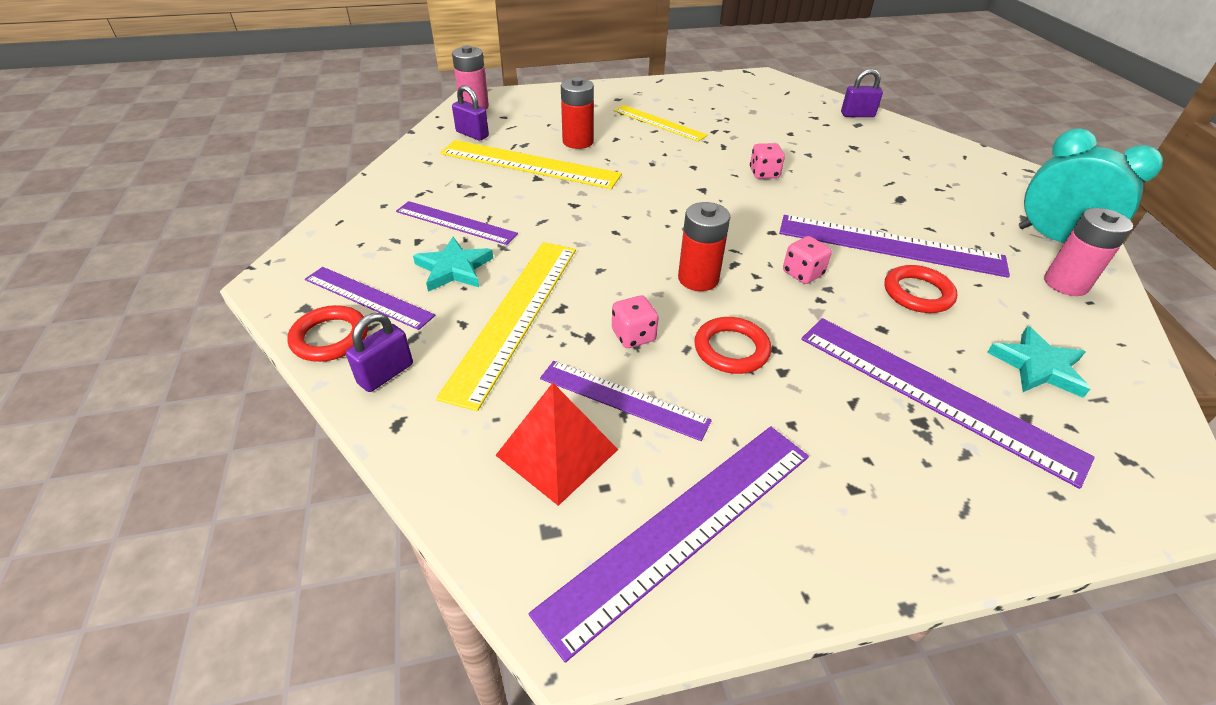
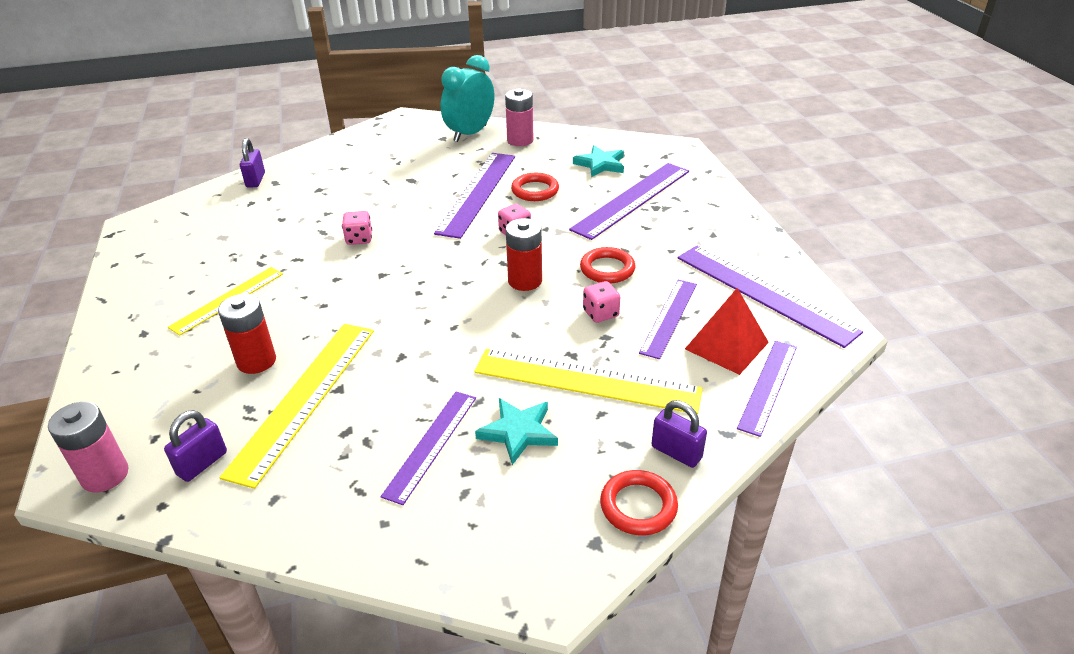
camera: 90 degrees left, 5 degrees down
(368, 297) = (571, 491): purple ruler -> purple ruler (767, 386)

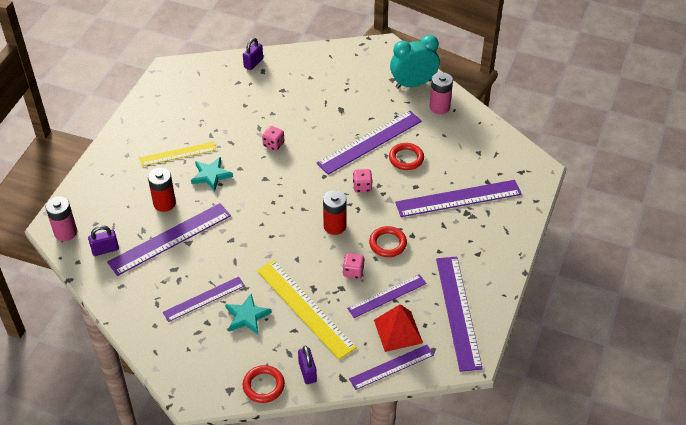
camera: 35 degrees right, 10 degrees up
(304, 398) = (170, 238): yellow ruler -> purple ruler
(600, 164) = (470, 157): turquoise star -> turquoise star (211, 175)

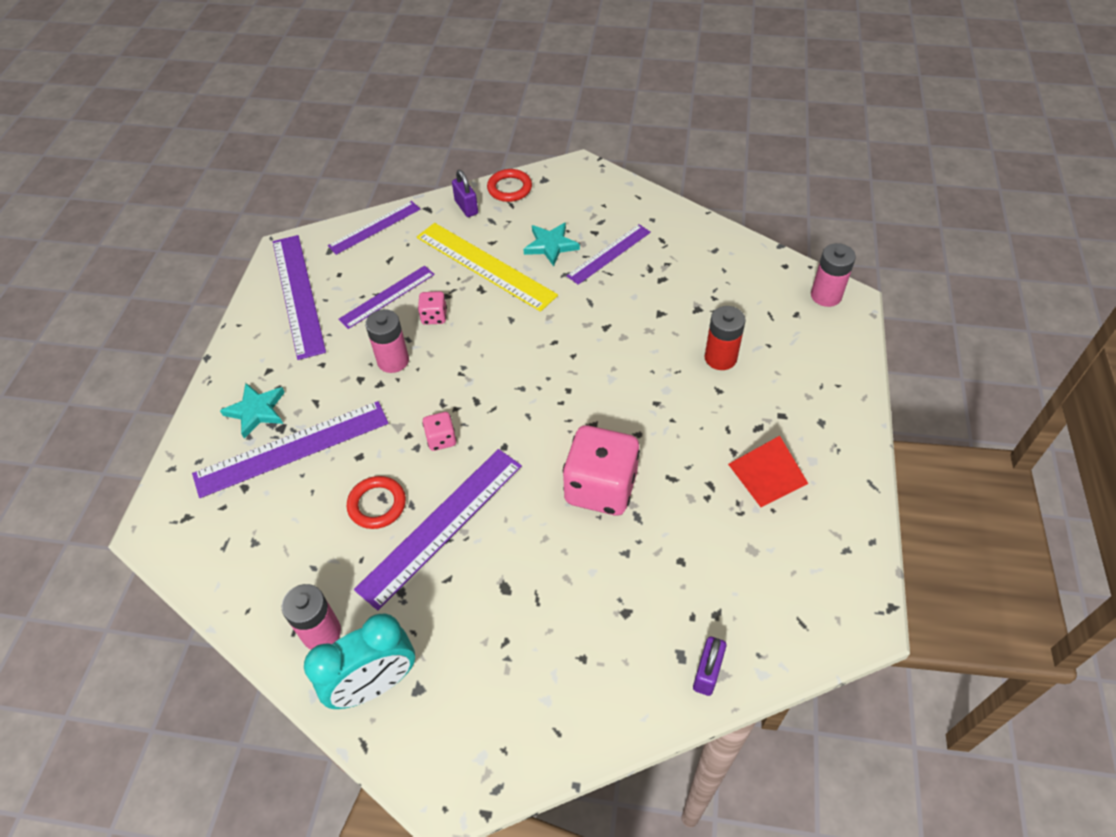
camera: 170 degrees right, 5 degrees up
(105, 250) = (760, 285): purple padlock -> none
(170, 238) = (687, 313): purple ruler -> none
(178, 154) = (745, 439): yellow ruler -> none
(211, 175) = (676, 413): turquoise star -> turquoise star (256, 411)
(273, 144) = (601, 488): pink dice -> pink dice, size x2.19
(334, 226) = (470, 371): red battery -> none
(388, 243) = (393, 361): red ring -> pink battery
(398, 331) = (370, 262): red pyramid -> red pyramid (767, 473)

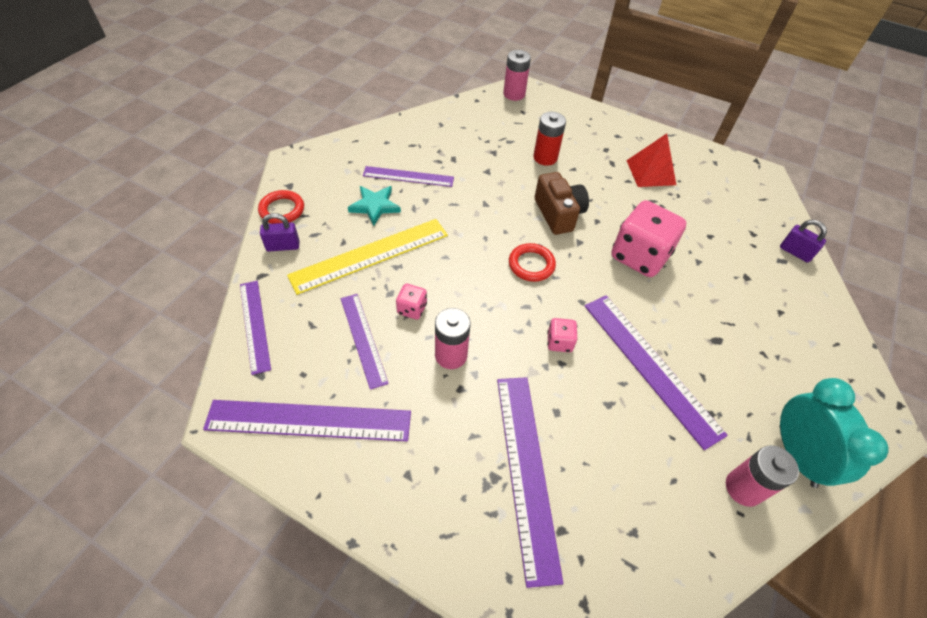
camera: 75 degrees left, 0 degrees up
(256, 411) = (462, 498): turquoise star -> none
(377, 504) = (616, 410): red ring -> red ring (531, 265)
(609, 254) = (408, 176): purple ruler -> purple ruler turned 60 degrees counterclockwise
(627, 395) = (558, 214): none -> brown camera

